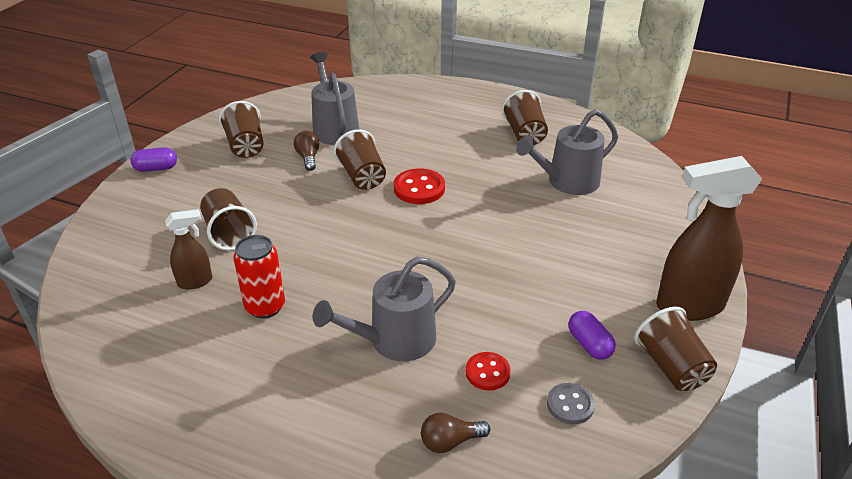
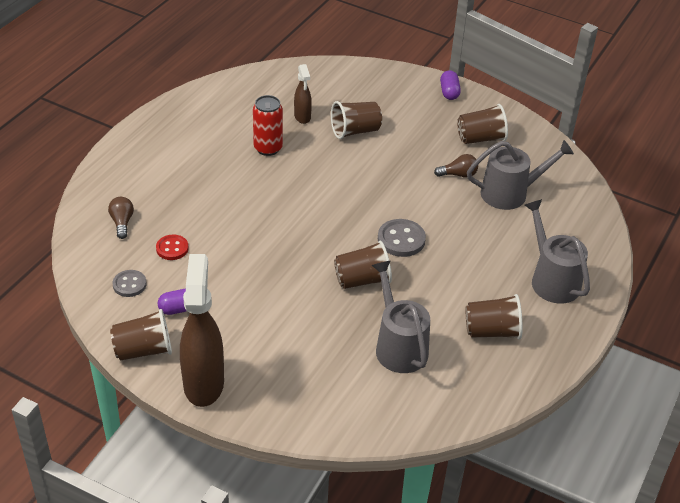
camera: 95 degrees right, 5 degrees up
(362, 177) = (424, 206): brown cup -> brown cup (362, 280)
(395, 340) = (216, 207): grey watering can -> grey watering can (552, 280)
(419, 188) = (401, 239): red button -> grey button

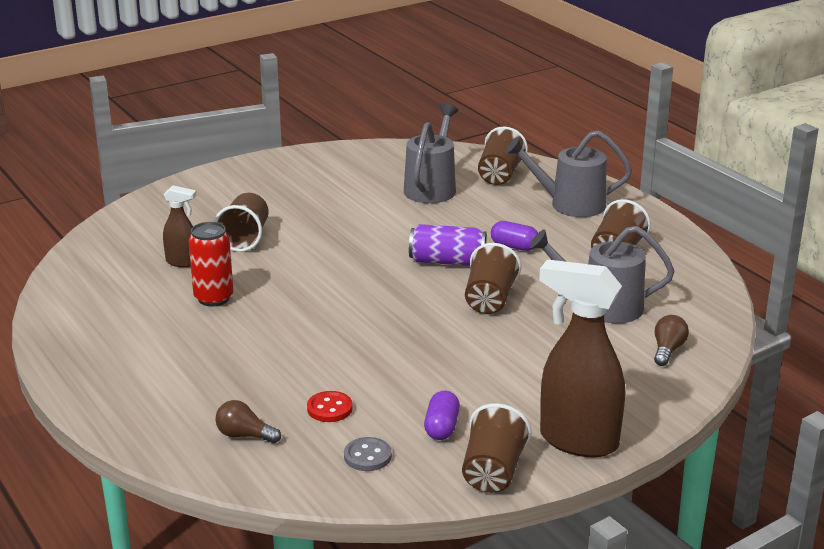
camera: 60 degrees left, 15 degrees down
(401, 239) = (447, 261): grey button -> purple can
(449, 92) = (242, 171): purple capsule -> purple capsule (514, 246)
(458, 174) = (378, 204): brown light bulb -> brown light bulb (667, 350)
(480, 138) = (335, 177): brown cup -> brown cup (500, 175)

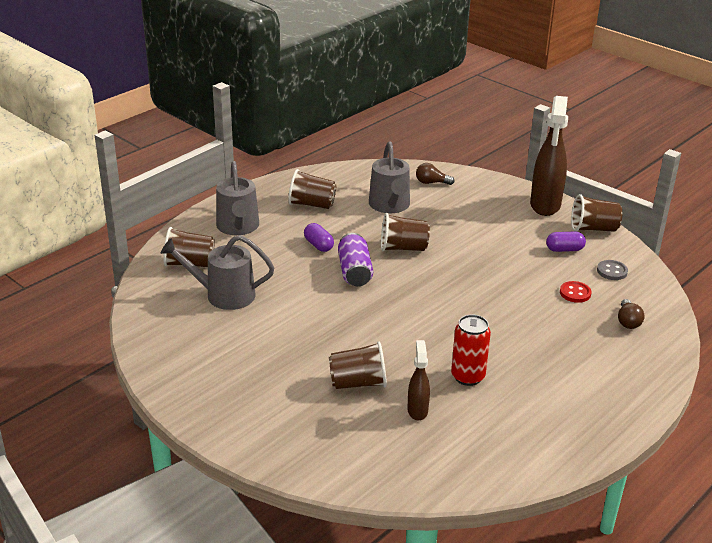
camera: 105 degrees left, 5 degrees up
(514, 246) = (318, 245): purple capsule -> purple capsule turned 45 degrees counterclockwise

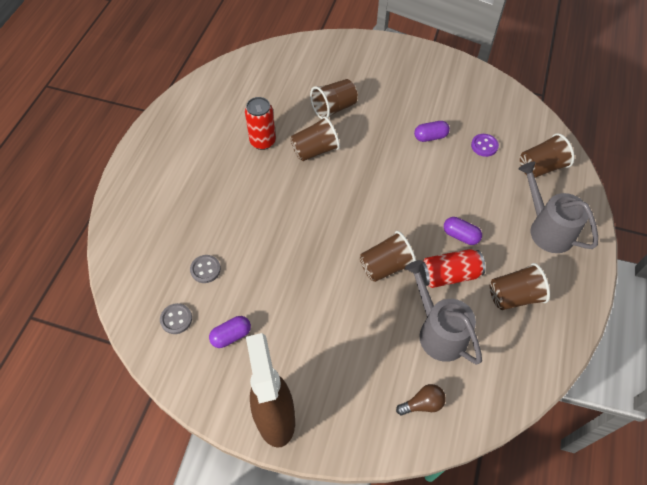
camera: 155 degrees right, 25 degrees up
(224, 295) = (484, 146): grey watering can -> purple button
(271, 320) = (430, 137): none -> purple capsule
(353, 228) = (448, 275): none -> red can
(355, 271) = (407, 215): purple can -> none
(417, 410) = (284, 102): brown spray bottle -> none
(575, 293) = (205, 269): red button -> grey button
(593, 228) = (209, 392): brown cup -> brown cup (315, 150)
(628, 321) = (151, 250): brown light bulb -> none

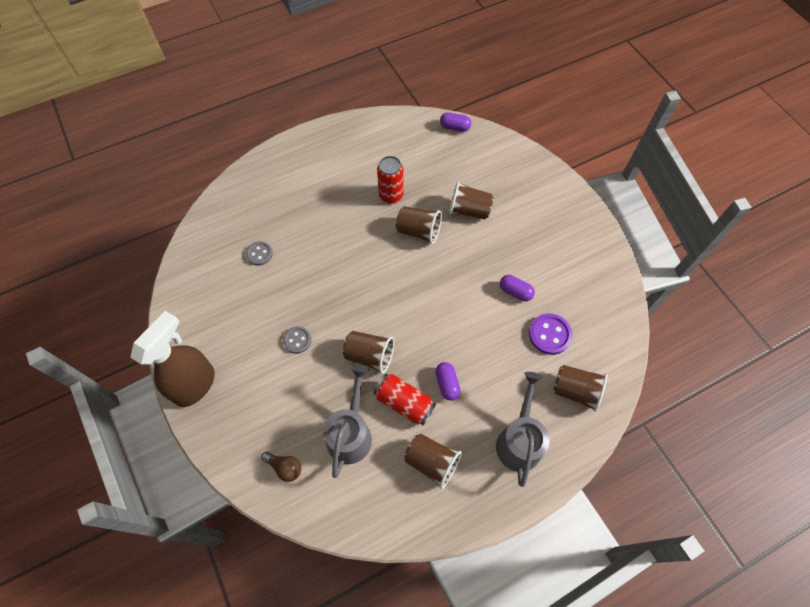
camera: 45 degrees right, 5 degrees up
(176, 319) = (210, 270): grey button -> grey button (297, 340)
(231, 335) = (227, 310): purple capsule -> purple capsule (455, 127)
(484, 146) = (549, 335): purple button -> purple button, size x1.52

